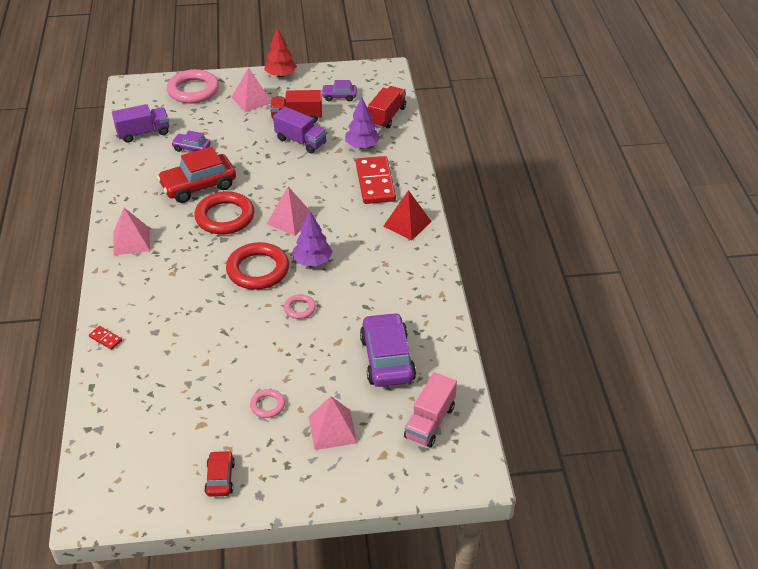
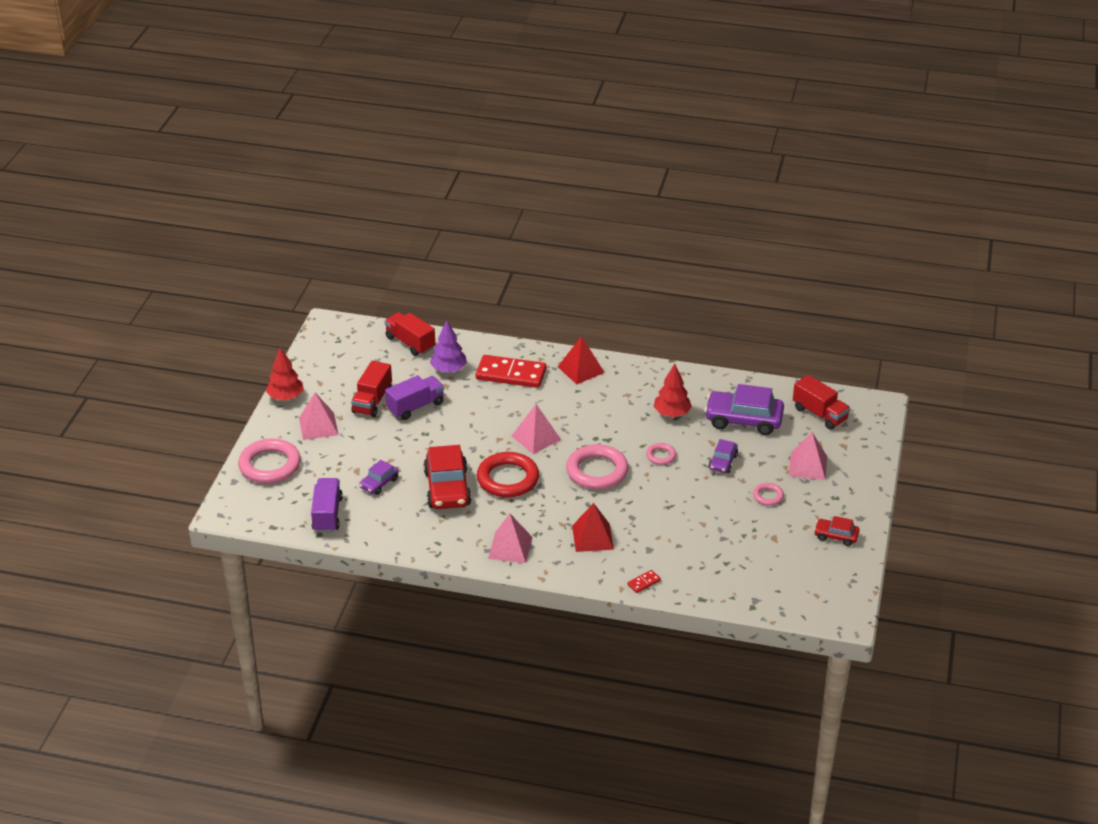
camera: 70 degrees left, 5 degrees down
(161, 289) = (592, 537): none -> red pyramid
(258, 270) = (597, 471): red ring -> pink ring
(312, 261) = (602, 436): purple tree -> none
(339, 96) = (354, 366): purple car -> purple car (722, 462)
(371, 301) = (672, 413): none -> red tree
(430, 422) = (820, 414): pink truck -> red truck

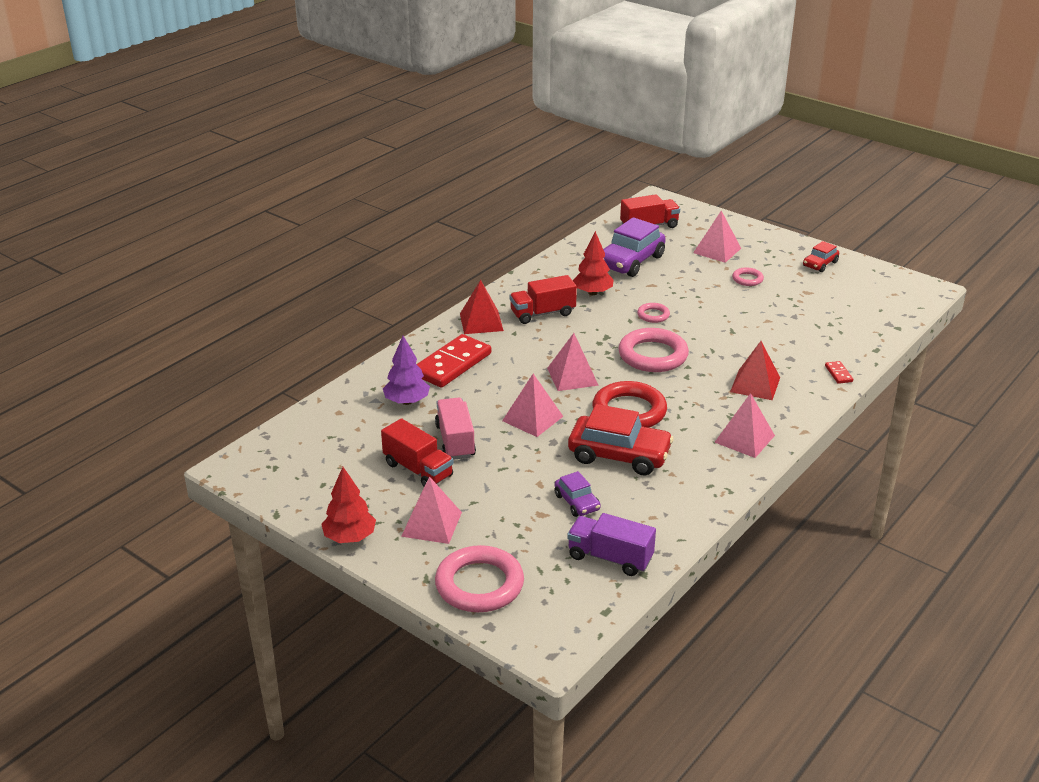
camera: 65 degrees left, 5 degrees down
(410, 343) = (332, 415): red truck -> red truck (542, 313)
(415, 407) = (455, 441): purple truck -> pink truck
(466, 434) = (532, 418): none -> pink pyramid
(722, 462) = (684, 287): purple car -> none

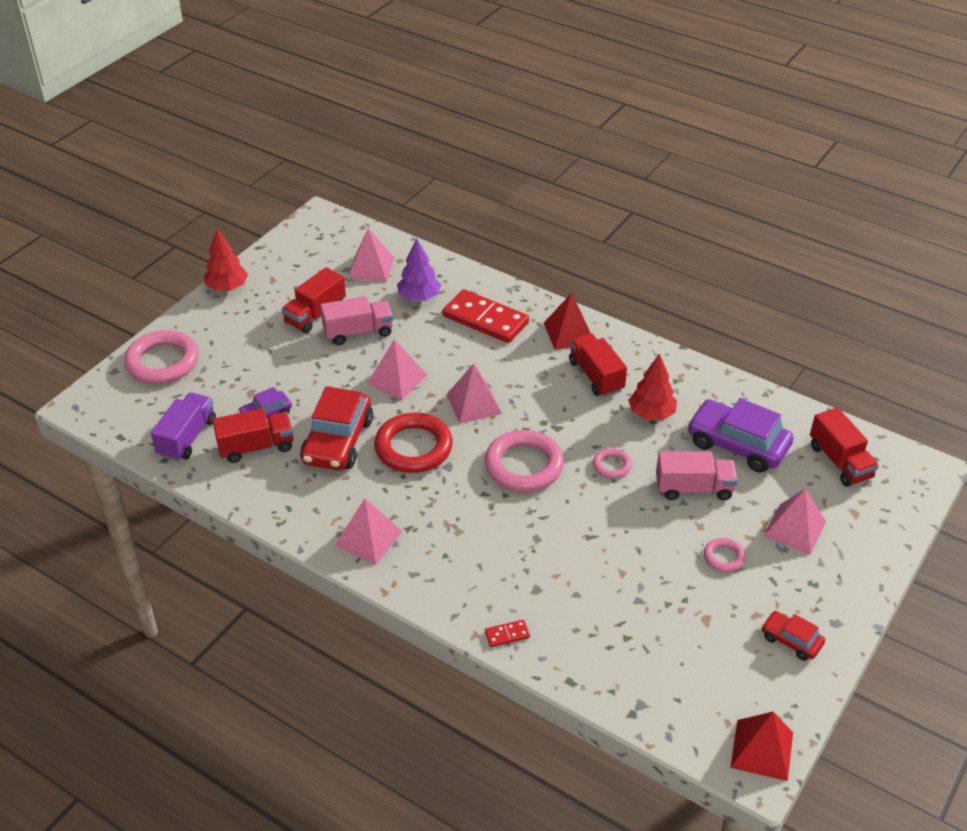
camera: 85 degrees right, 10 degrees up
(431, 524) = (241, 329): pink pyramid -> pink pyramid (371, 267)
(626, 508) = (256, 447): none -> red truck
(678, 283) = (694, 488): none -> pink truck
(755, 384) = (474, 552): red pyramid -> red pyramid (761, 749)

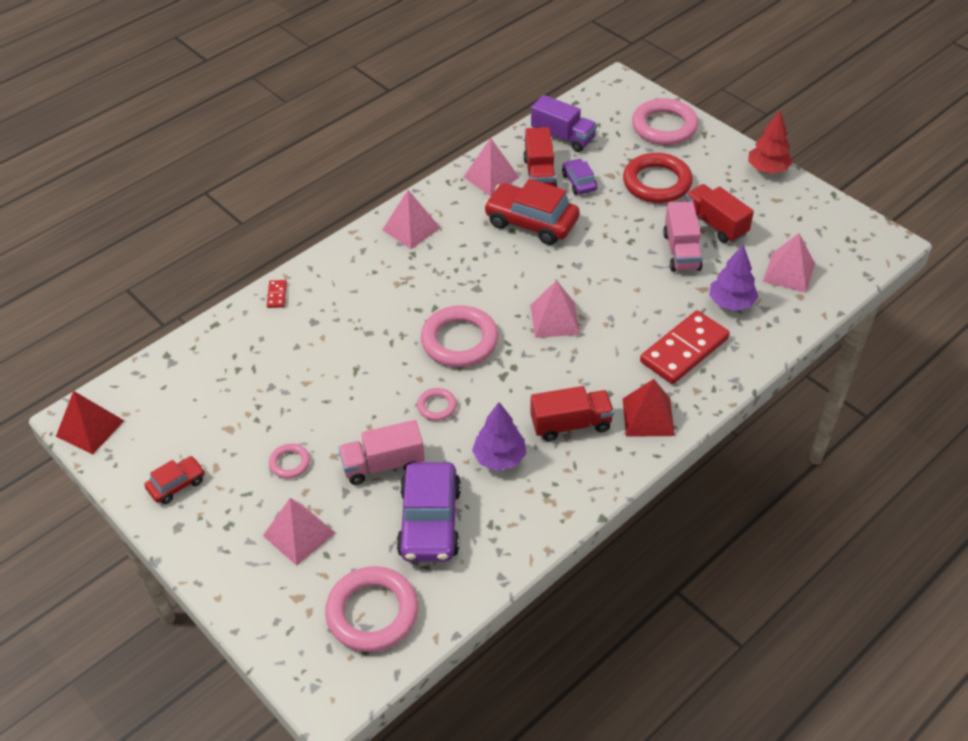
camera: 105 degrees right, 5 degrees up
(397, 379) = (604, 270): pink pyramid -> pink pyramid (491, 177)
(413, 447) = (508, 269): red ring -> red ring (657, 182)
(651, 414) = (499, 458): red tree -> purple tree
(694, 488) = (383, 464): pink truck -> pink truck turned 60 degrees clockwise
(737, 445) = (430, 522): purple car -> purple car turned 135 degrees clockwise
(840, 462) = (372, 612): red truck -> pink ring

